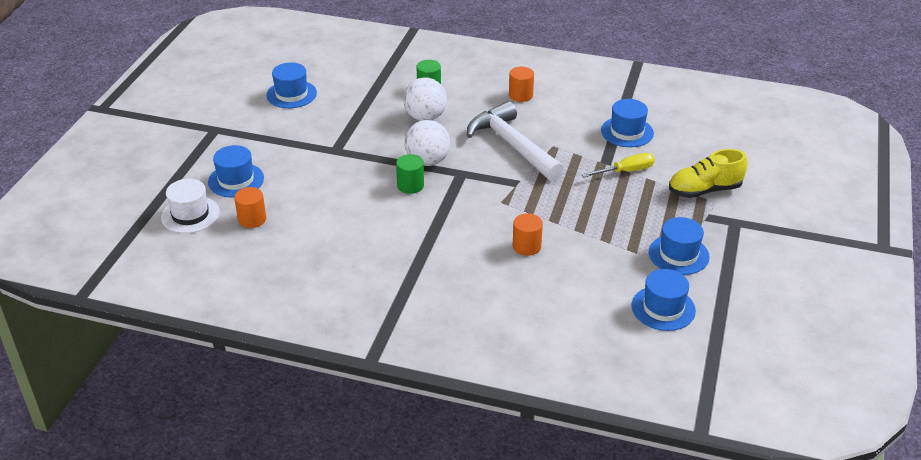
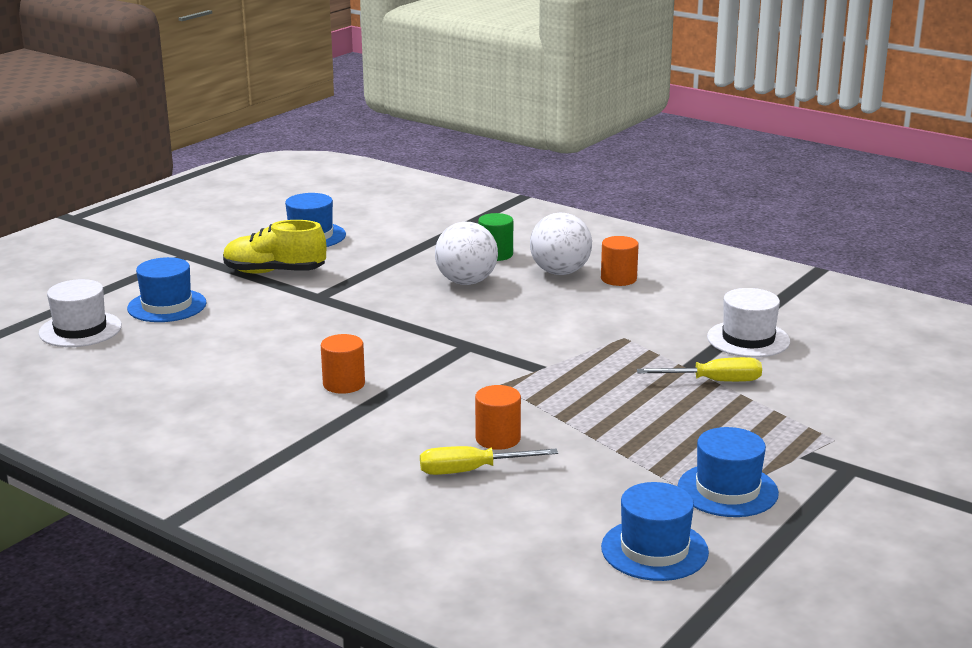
camera: 20 degrees right, 15 degrees down
(252, 219) = (151, 347): orange cylinder -> orange cylinder (344, 384)
(410, 185) = (387, 347): green cylinder -> none
(427, 161) = (432, 326): white ball -> white ball (560, 272)
(513, 145) = (566, 328): white hammer -> none
(526, 275) = (471, 471): none -> yellow screwdriver
(627, 132) = (748, 339): blue hat -> white hat
(704, 190) = (825, 423): yellow shoe -> yellow shoe (274, 272)

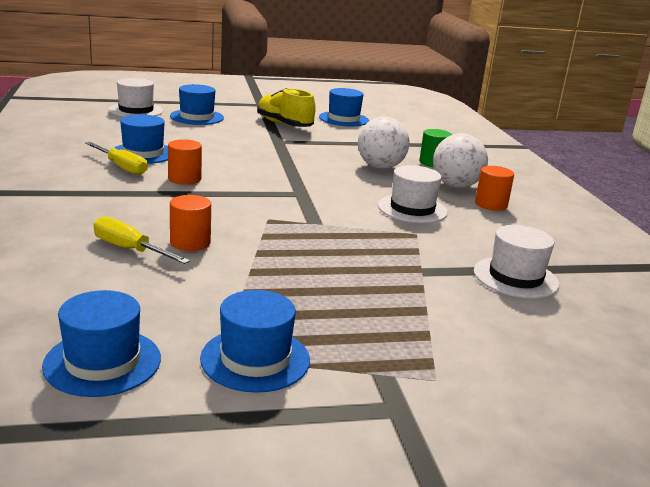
camera: 40 degrees right, 0 degrees up
(235, 378) = (143, 153): none -> blue hat
(577, 315) = (412, 209): none -> white hat
(714, 381) = (422, 288): yellow screwdriver -> yellow screwdriver (122, 167)

